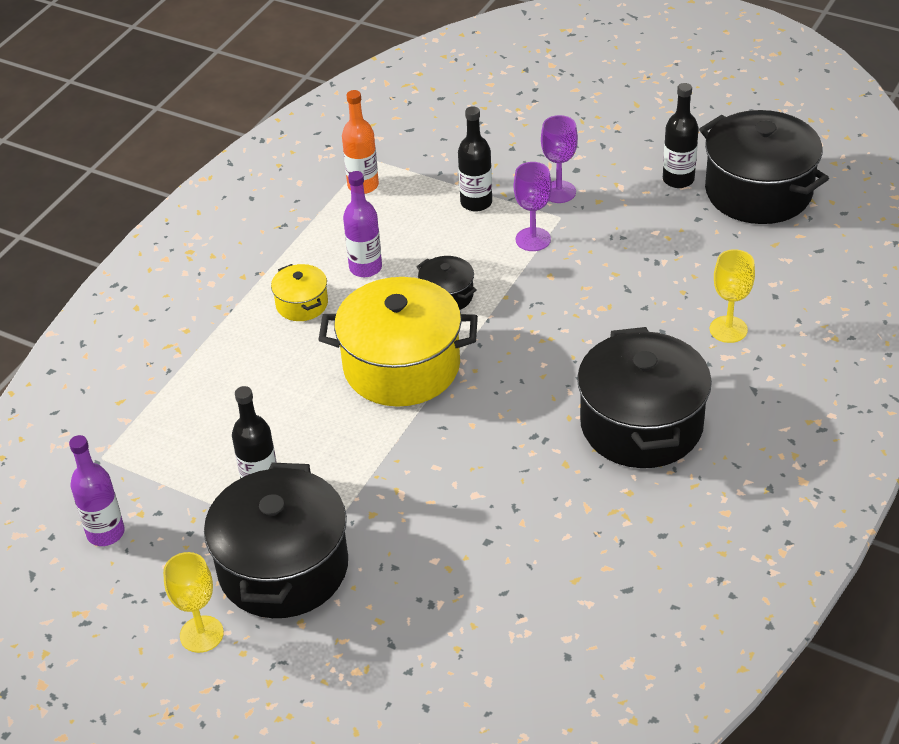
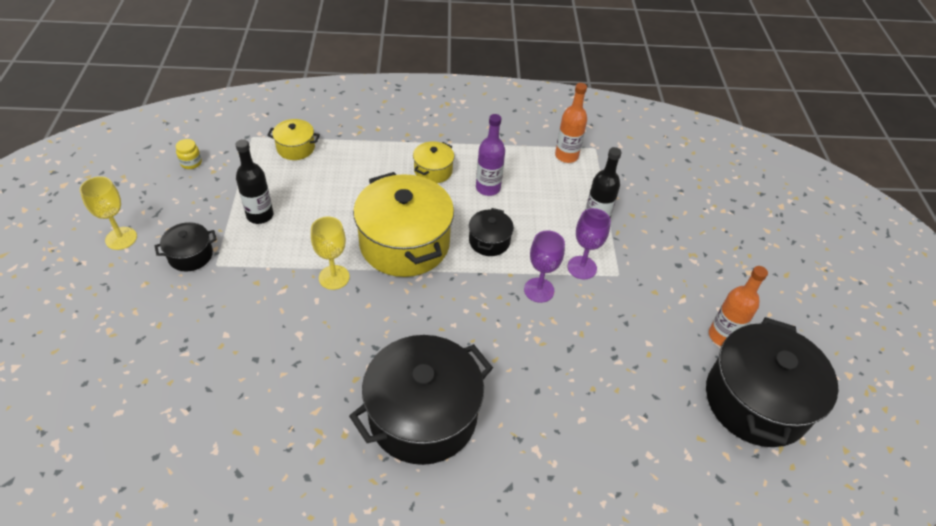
camera: 55 degrees right, 5 degrees up
(105, 533) = (191, 163): purple bottle -> yellow jar
(160, 419) = (296, 148): none -> yellow pot
(283, 567) = (190, 255): black pot -> black pot, size x0.47
(559, 192) = (645, 263): purple goblet -> purple goblet (539, 290)
(678, 179) = (722, 336): black bottle -> orange bottle
(728, 329) = (570, 440): yellow goblet -> yellow goblet (334, 277)

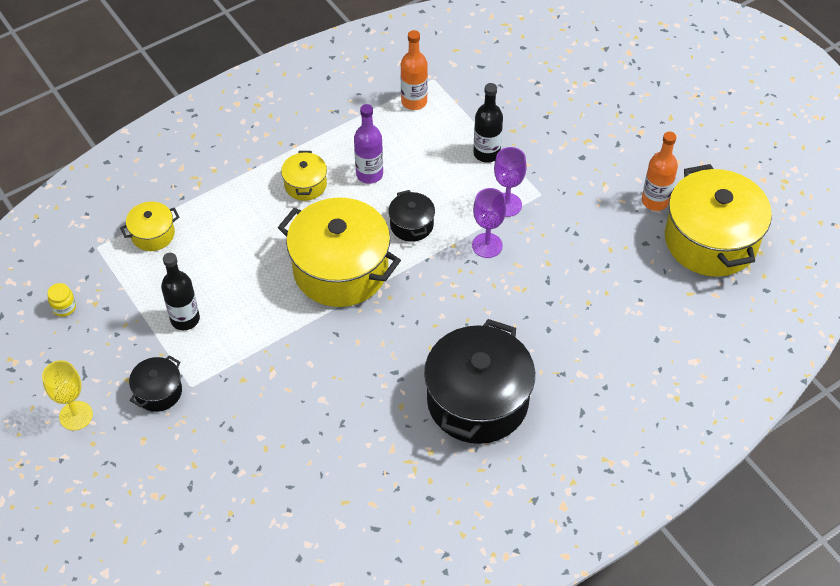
camera: 30 degrees left, 5 degrees up
(334, 277) = (306, 335): yellow goblet -> none
(756, 401) = (711, 240): black pot -> yellow pot

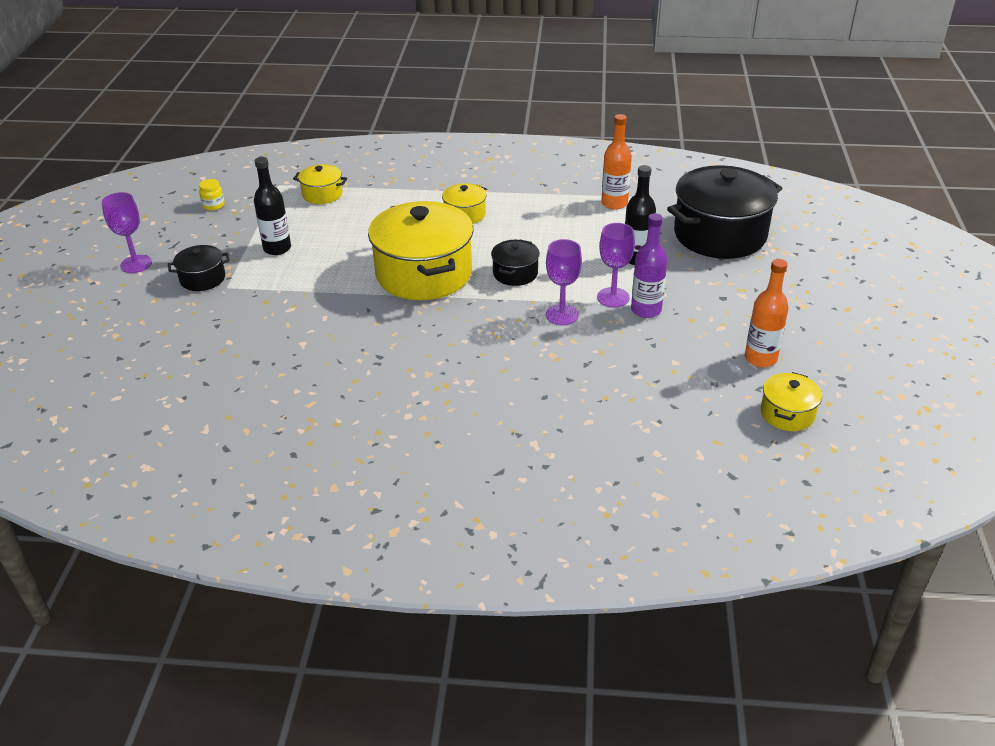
camera: 40 degrees right, 15 degrees down
(76, 415) = (136, 264): yellow goblet -> purple goblet
(369, 174) = (522, 229): purple bottle -> purple bottle (646, 310)
(477, 401) = (419, 411): black pot -> black pot (720, 235)
(711, 240) = (787, 413): yellow pot -> yellow pot, size x0.47

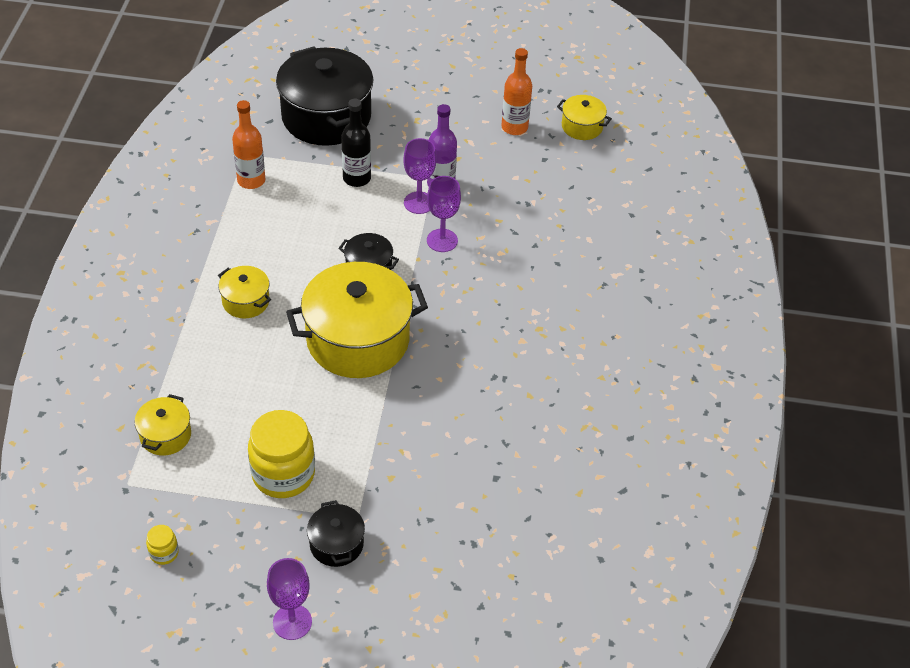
camera: 90 degrees left, 10 degrees up
(277, 248) = (283, 474): black bottle -> yellow jar

